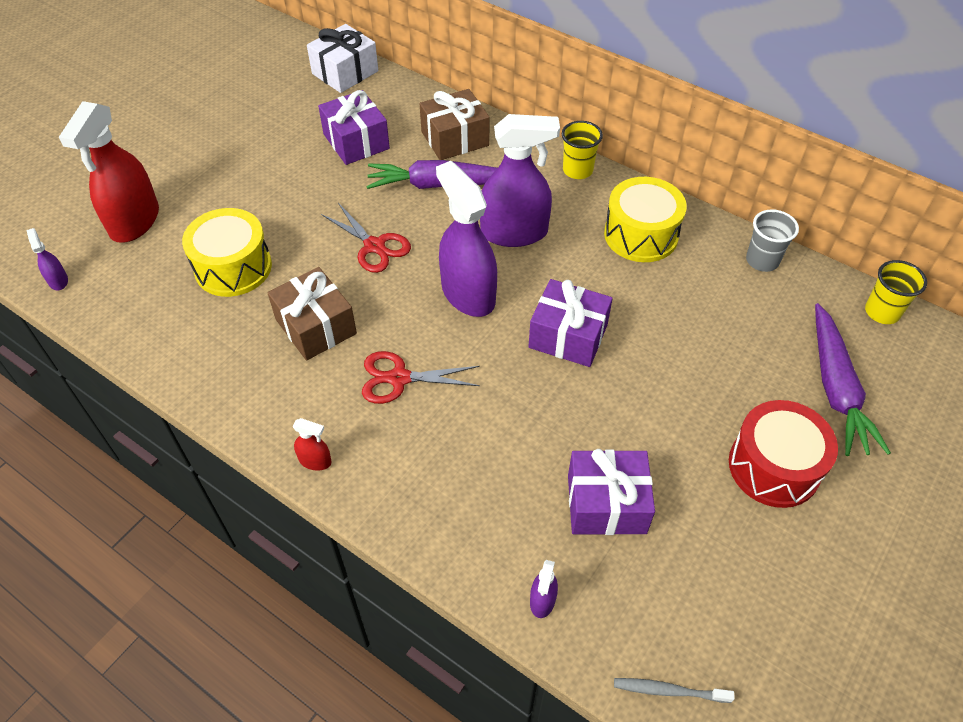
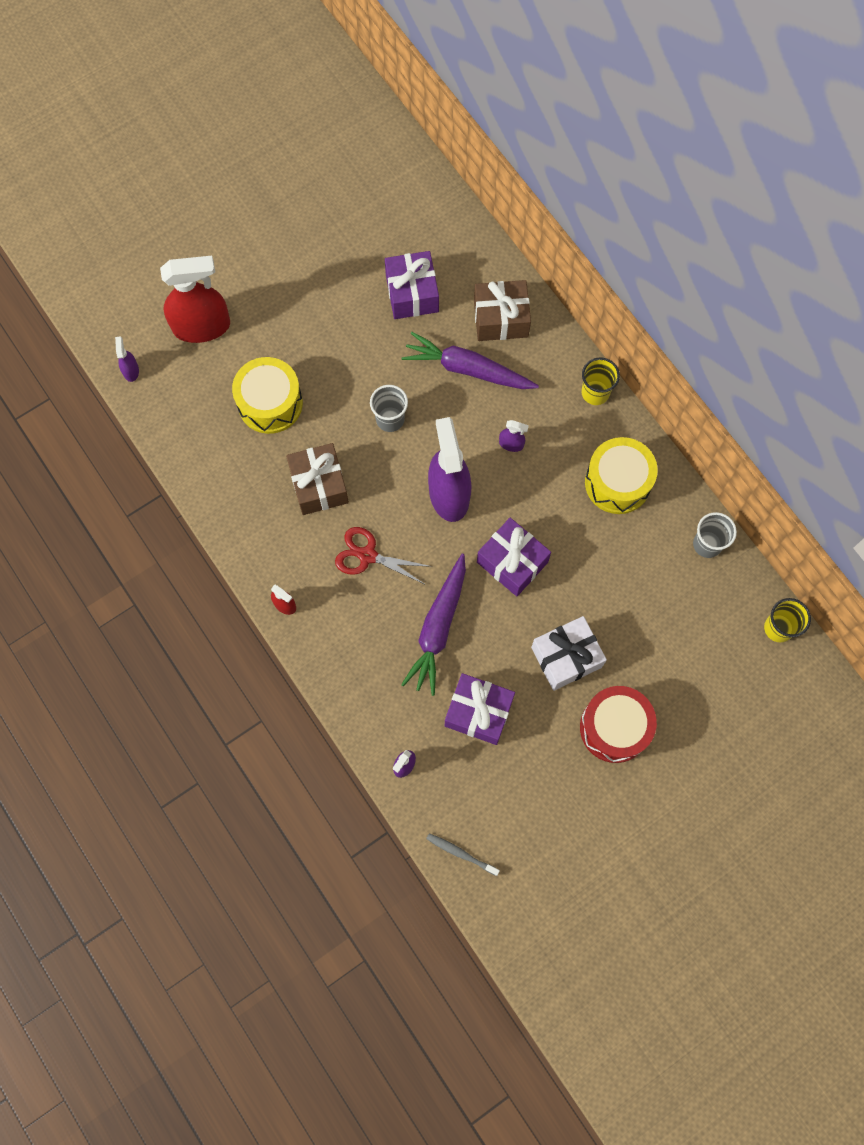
camera: 20 degrees right, 20 degrees up
(134, 221) = (202, 326): red spray bottle -> red spray bottle turned 135 degrees counterclockwise
(345, 72) = (429, 199): white gift -> white gift (566, 657)
(374, 246) = (390, 419): red scissors -> grey cup
(514, 232) = (511, 444): purple spray bottle -> purple spray bottle, size x0.42
(836, 388) = (699, 682): purple carrot -> purple carrot (438, 628)

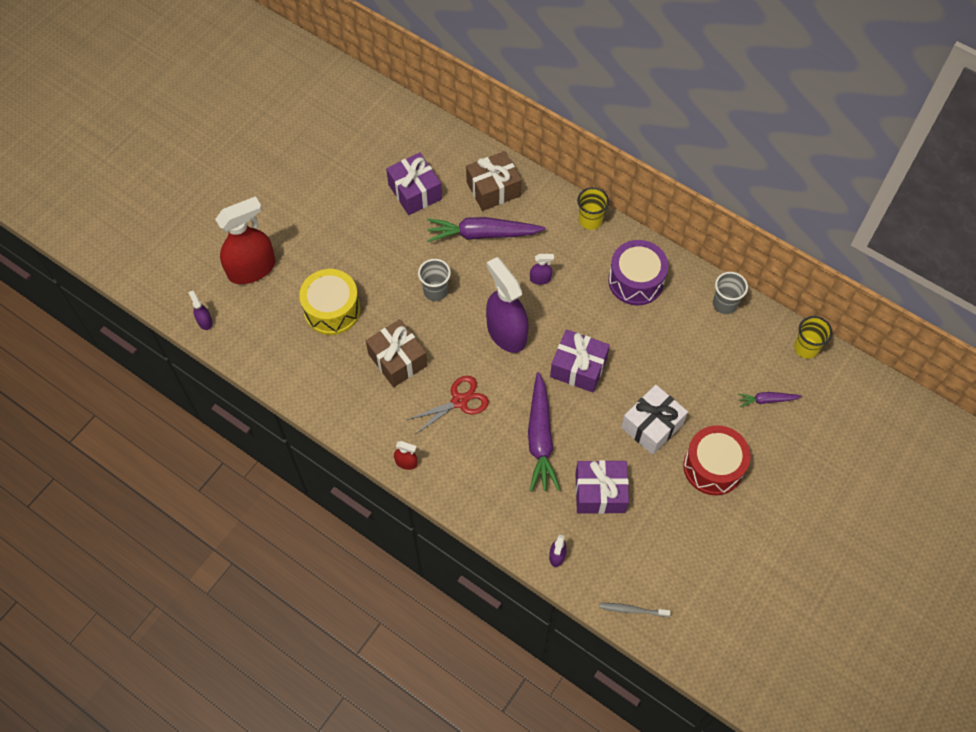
camera: 20 degrees left, 10 degrees down
(367, 555) = (459, 401): red scissors -> red scissors turned 150 degrees clockwise
(617, 482) = (636, 281): yellow drum -> purple drum
(707, 673) = (766, 400): none -> purple carrot

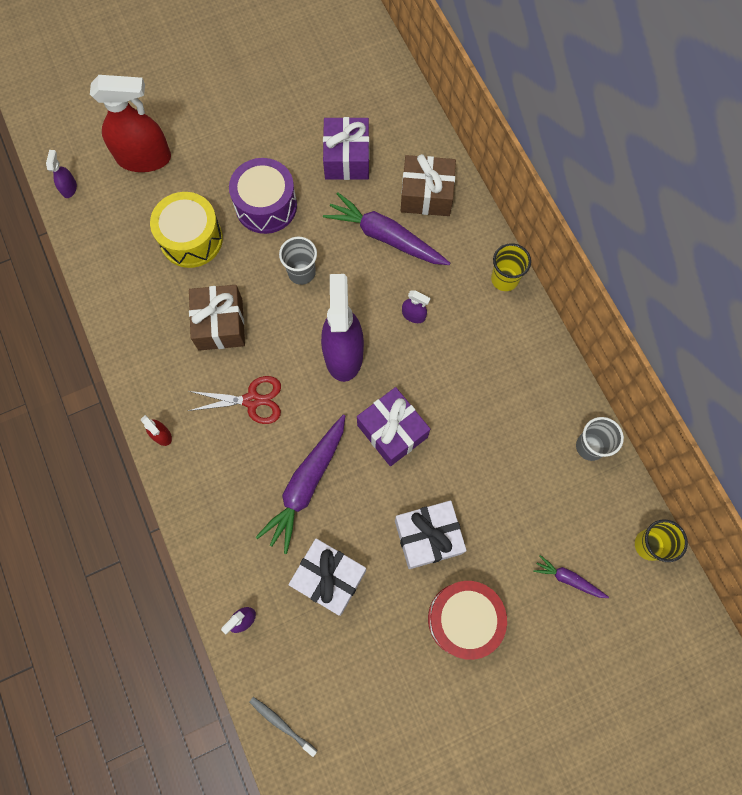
camera: 30 degrees right, 10 degrees up
(600, 492) = (329, 578): purple gift -> white gift
(636, 281) = (511, 370): purple drum -> purple drum (266, 205)

